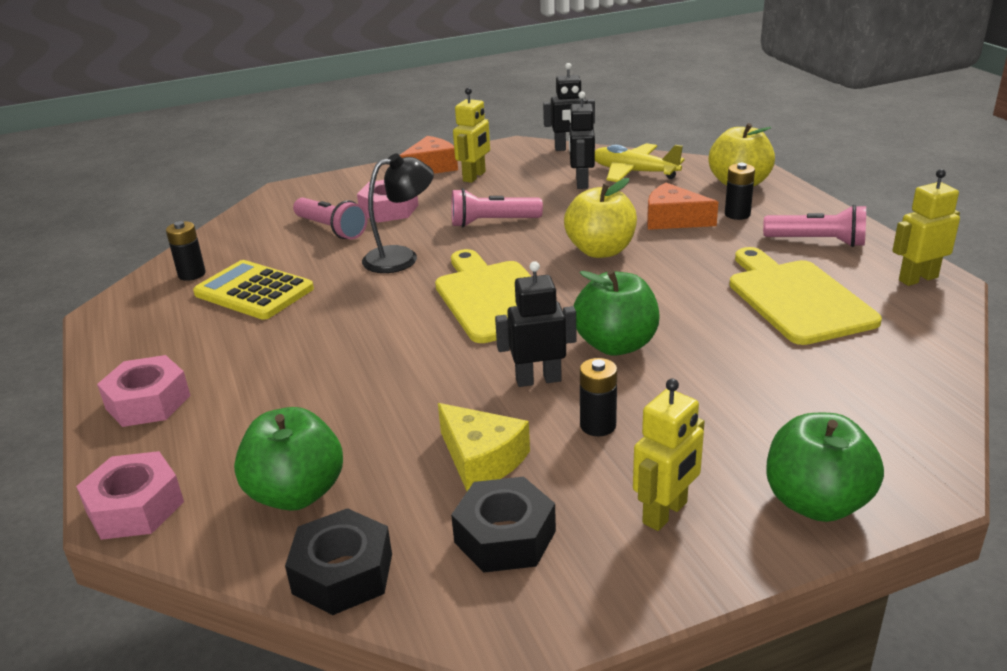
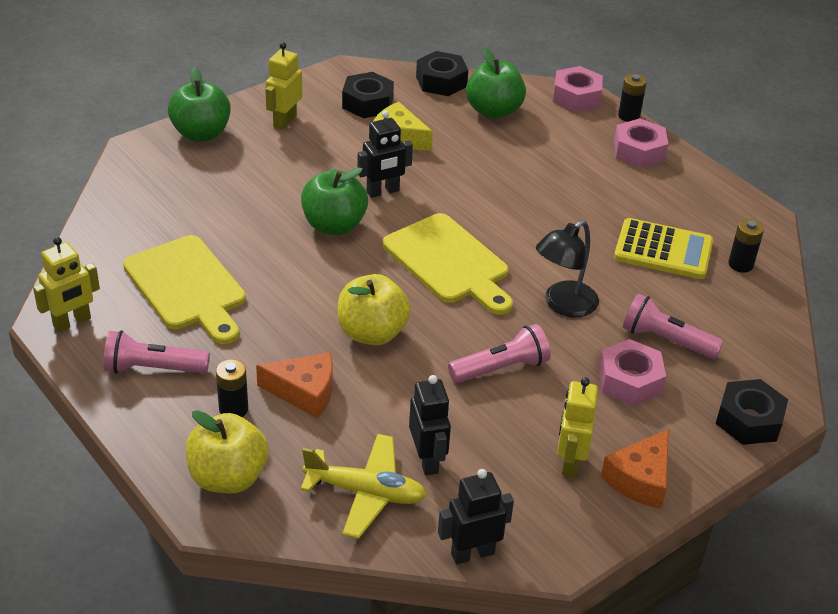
camera: 160 degrees right, 10 degrees up
(320, 186) = (749, 420): none -> black nut
(598, 425) = (333, 164): black battery -> black battery (629, 116)

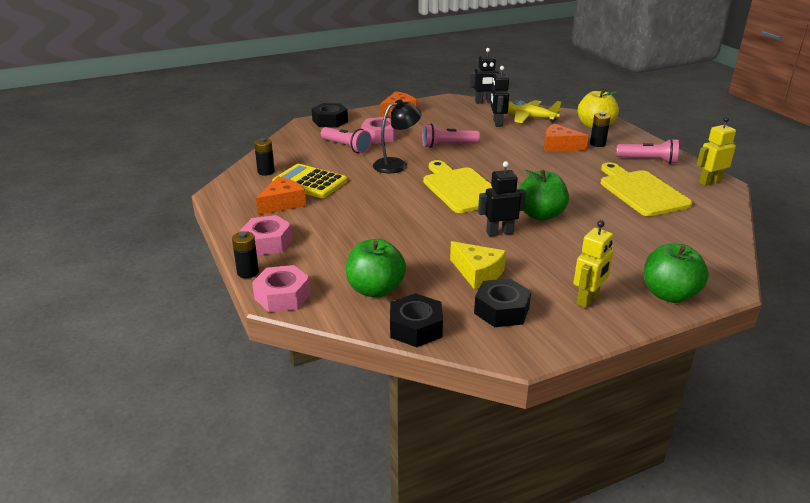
camera: 165 degrees left, 10 degrees down
(372, 333) = (519, 163): yellow apple -> none
(569, 462) = (428, 117): yellow robot -> none
(668, 208) = (282, 203): none -> orange cheese

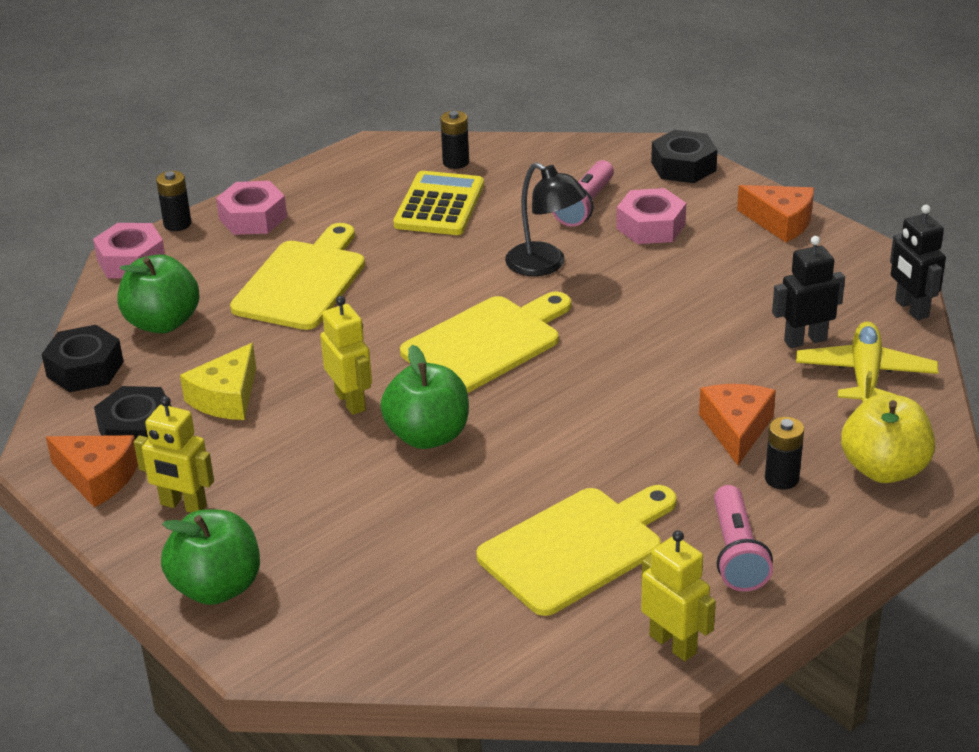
camera: 75 degrees right, 5 degrees up
(282, 203) = (363, 201): orange cheese -> orange cheese (98, 477)
(361, 233) = (302, 281): none -> yellow cutting board
(447, 145) = (656, 301): pink flashlight -> none
(499, 233) = (350, 401): black robot -> yellow robot

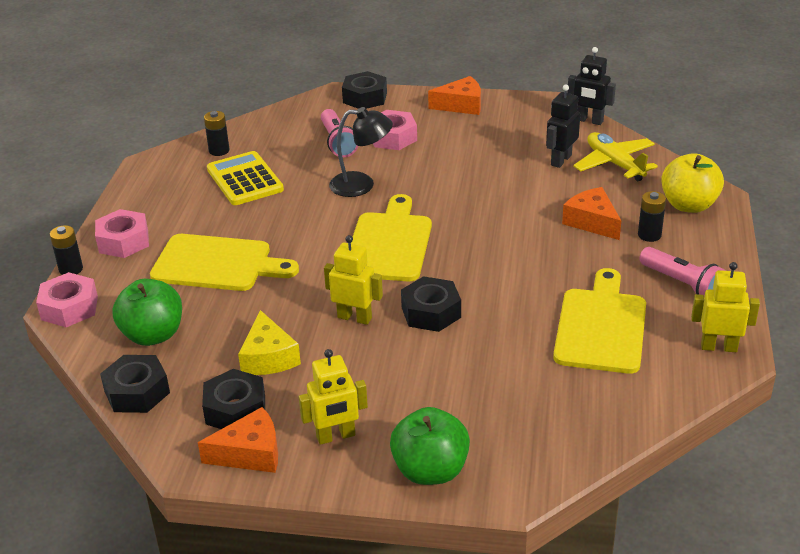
camera: 40 degrees left, 0 degrees up
(302, 281) = (217, 264): yellow cutting board -> yellow cutting board turned 120 degrees clockwise
(428, 436) = (431, 312): green apple -> black nut

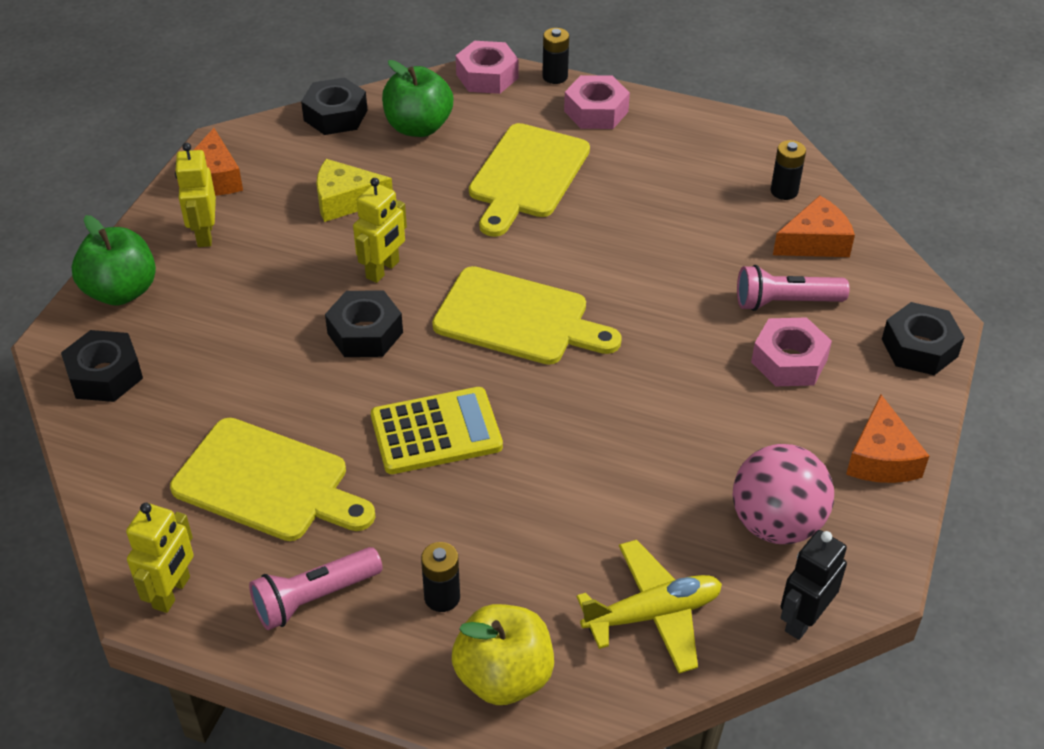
camera: 100 degrees right, 10 degrees up
(235, 409) = (278, 173): black nut -> black nut (105, 375)
(245, 179) = (705, 208): yellow calculator -> yellow calculator (436, 432)
(361, 185) = (664, 311): black lamp -> none
(527, 132) = (776, 524): none -> pink ball
(560, 160) = (680, 545): black robot -> none
(592, 222) = (498, 538): orange cheese -> orange cheese (815, 242)

